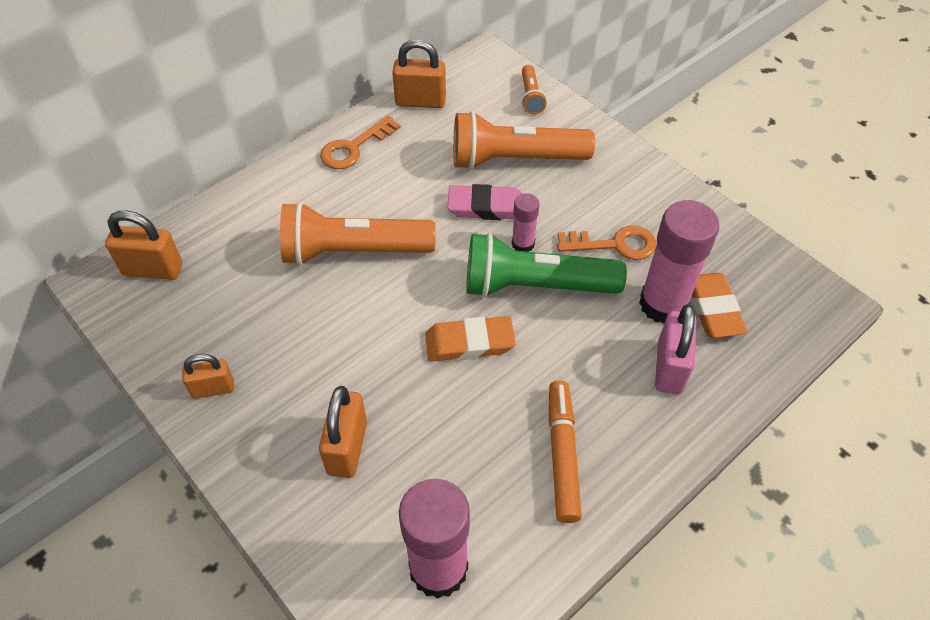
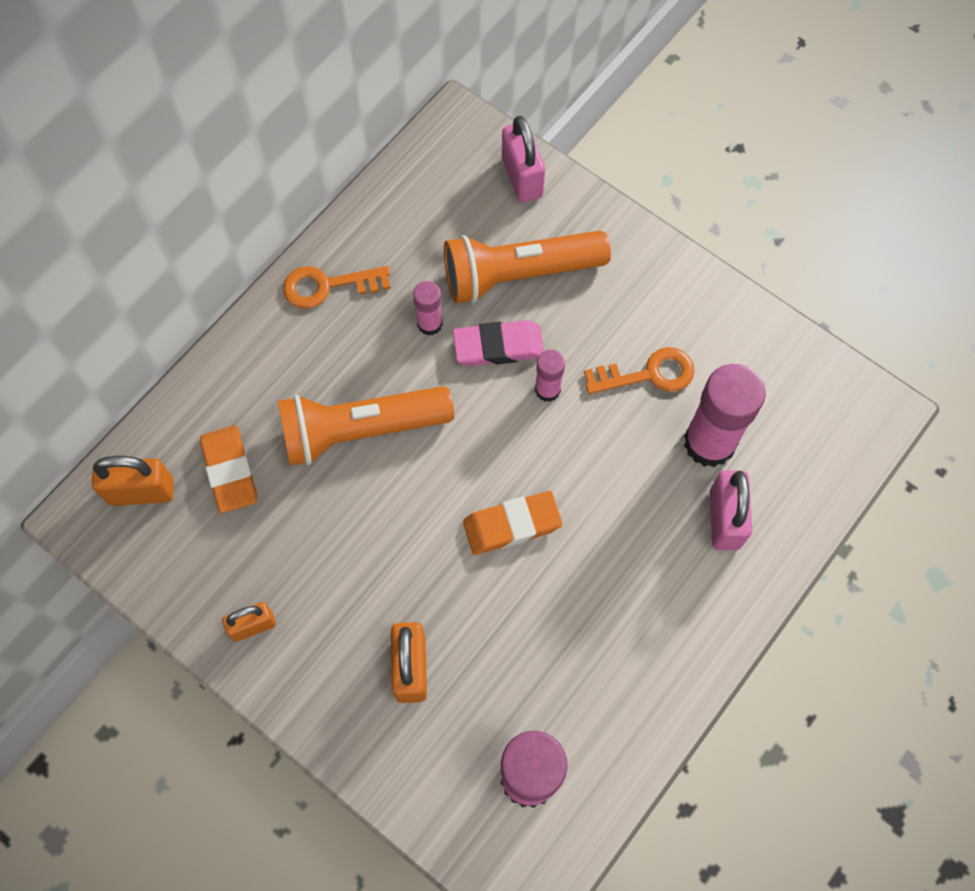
camera: 10 degrees left, 15 degrees up
(354, 147) = (328, 286): orange key -> orange key turned 45 degrees clockwise
(420, 101) = (392, 205): orange padlock -> none
(432, 183) = (430, 324): none -> pink glue stick
(531, 97) = (522, 177): orange flashlight -> pink padlock
(535, 286) = (570, 442): green flashlight -> none
(562, 454) = (629, 637): orange marker -> none
(713, 308) = (762, 439): orange eraser -> orange eraser (230, 471)

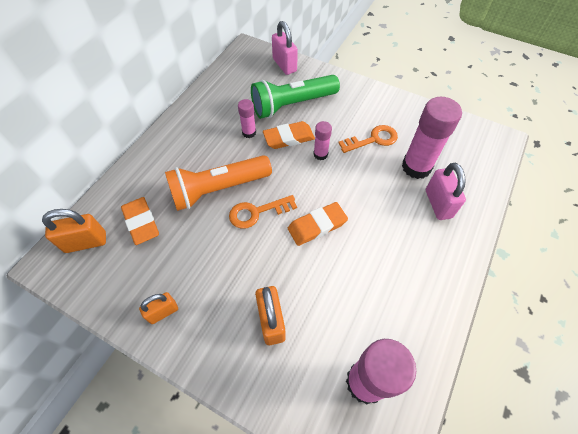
camera: 10 degrees left, 10 degrees down
(328, 286) = (190, 123): orange key -> orange key (257, 212)
(498, 346) = (289, 138): pink eraser -> orange eraser
(519, 274) = (292, 104): orange flashlight -> green flashlight

